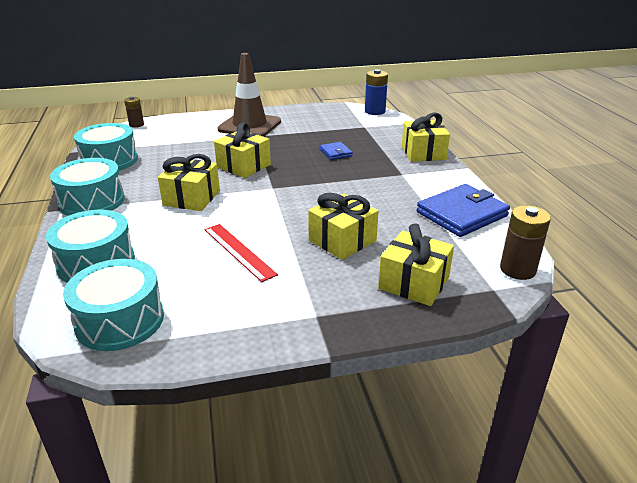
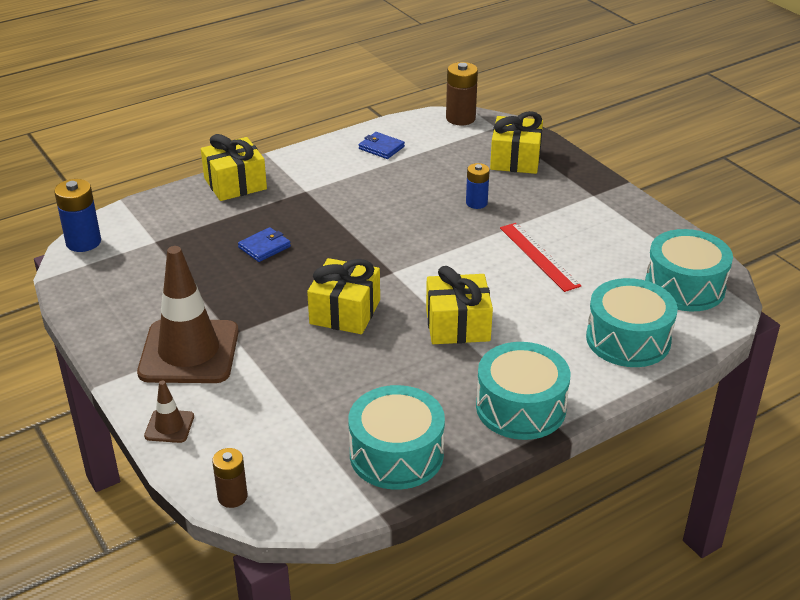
camera: 110 degrees left, 5 degrees up
(198, 118) = (169, 426): none -> brown traffic cone
(239, 251) = (539, 256): red ruler -> red ruler turned 60 degrees counterclockwise
(342, 240) = (476, 203): yellow gift -> blue battery
(462, 214) = (381, 148): blue wallet -> blue wallet, size x0.49

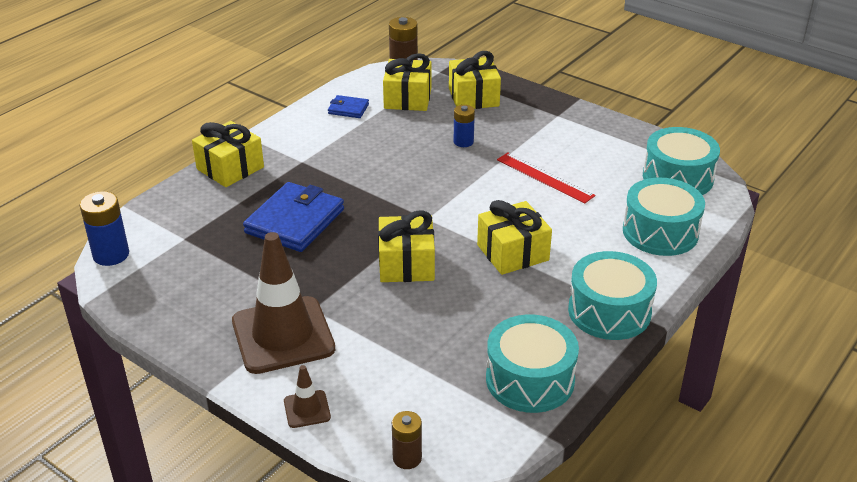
camera: 20 degrees left, 0 degrees up
(264, 247) = (295, 221): blue wallet -> blue wallet, size x2.02
(446, 148) = (407, 98): none -> yellow gift

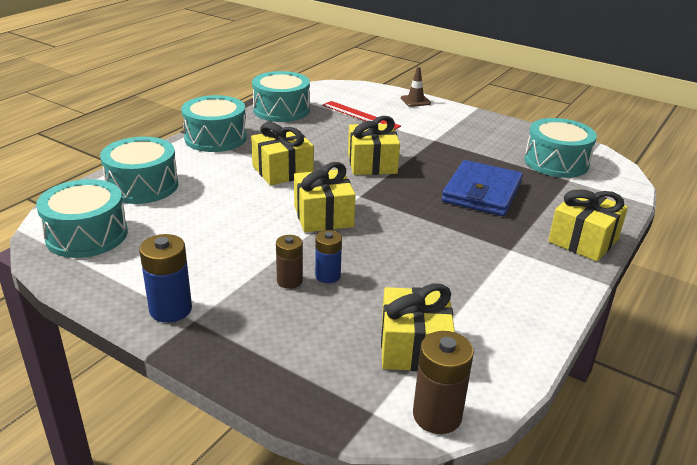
camera: 175 degrees right, 5 degrees down
(111, 255) = (616, 169): blue battery -> blue battery (170, 309)
(177, 266) = (556, 162): none -> turquoise drum
(283, 335) = (448, 127): brown traffic cone -> none
(348, 109) = (493, 325): blue wallet -> none
(407, 458) = (353, 87): brown battery -> brown battery (289, 281)
(473, 97) = (314, 352): yellow gift -> yellow gift (323, 216)
(544, 177) = (237, 234): red ruler -> red ruler (360, 115)

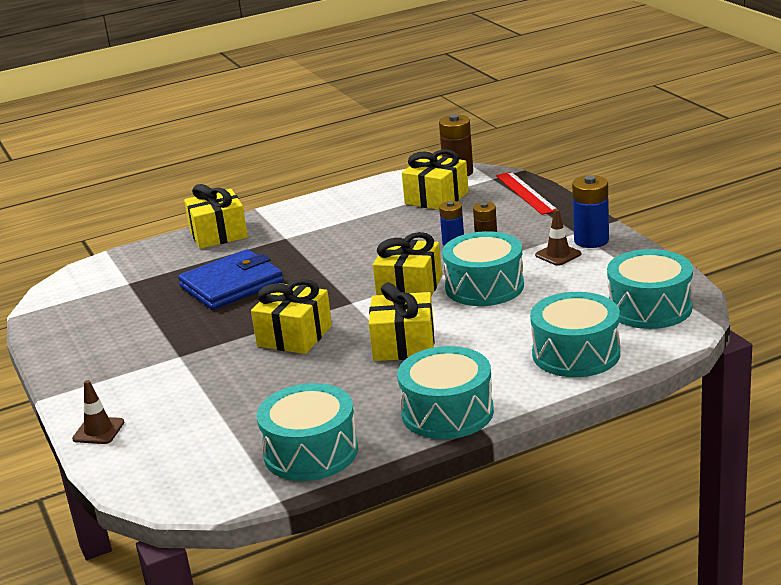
camera: 145 degrees left, 5 degrees down
(201, 281) = (558, 255): none -> brown traffic cone
(360, 115) = (213, 416): red ruler -> red ruler (525, 193)
(556, 162) = (103, 302): turquoise drum -> turquoise drum (484, 287)

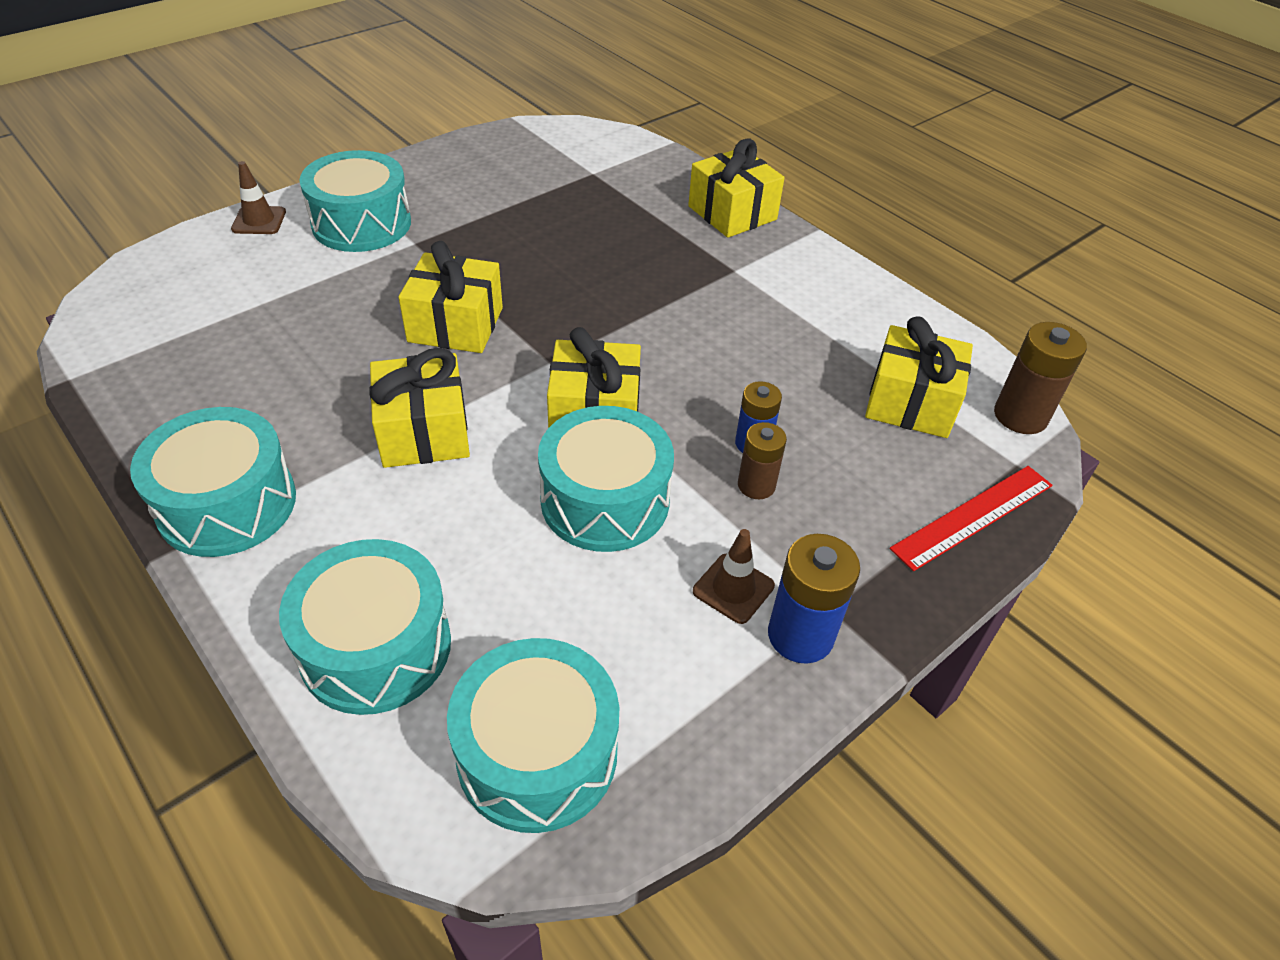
camera: 70 degrees right, 20 degrees up
(231, 285) = (593, 249): blue wallet -> none
(311, 452) = (165, 386): turquoise drum -> turquoise drum (361, 223)

